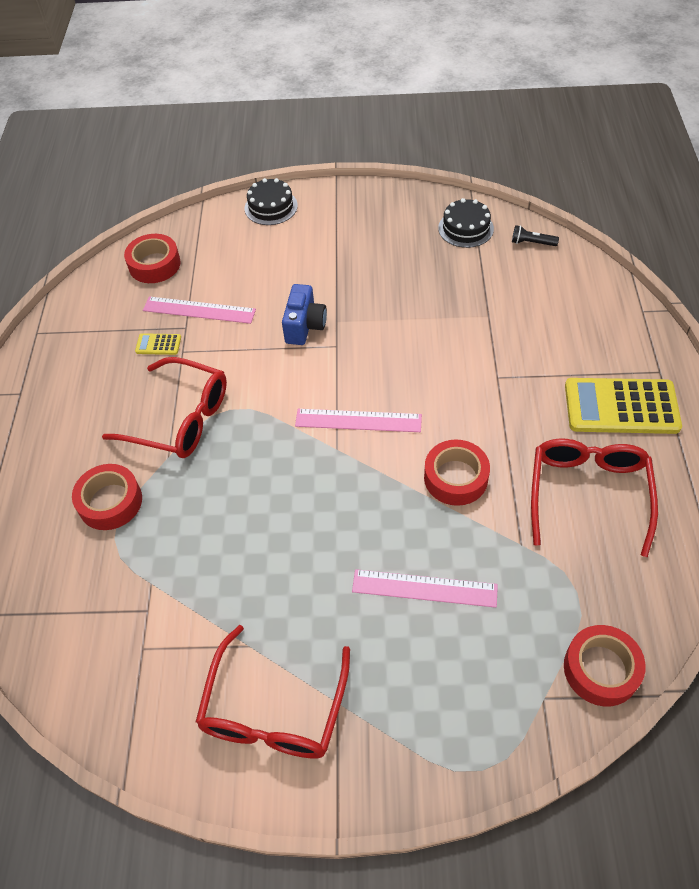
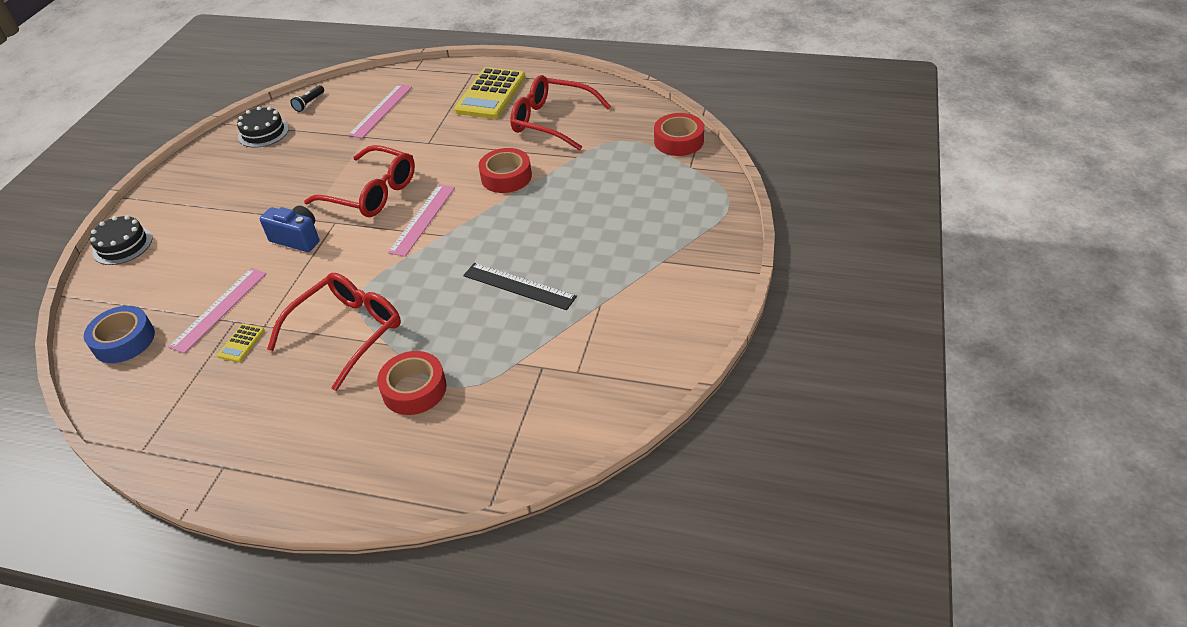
camera: 75 degrees left, 10 degrees down
(154, 264) = (124, 340): red tape -> blue tape
(267, 550) = (519, 286): none -> black ruler
(274, 709) = (658, 295): red glasses -> red glasses (372, 193)
(424, 588) = (590, 206): pink ruler -> pink ruler (381, 110)

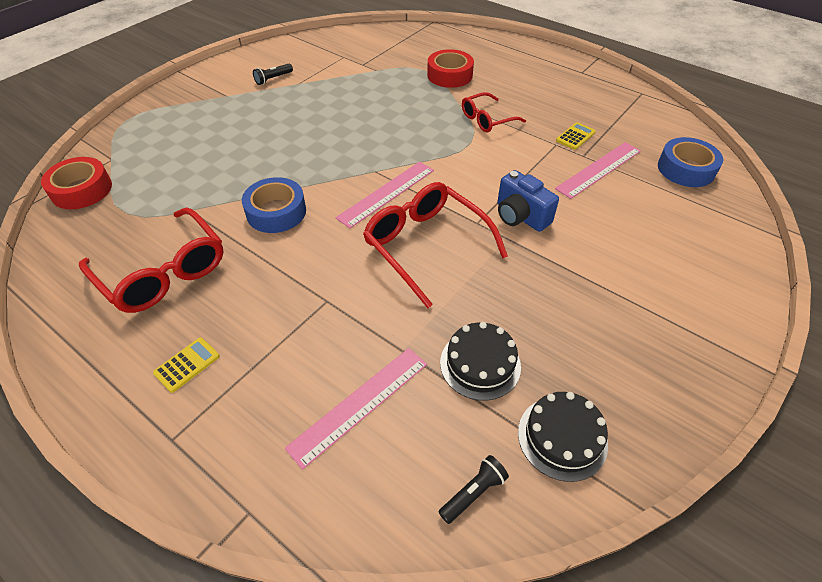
camera: 160 degrees left, 5 degrees up
(122, 245) = (734, 280): black cake -> black cake (480, 364)
(347, 332) = (487, 119): red glasses -> red glasses, size x0.59
(490, 94) = (187, 365): yellow calculator -> yellow calculator, size x0.43
(506, 177) = (276, 212): red tape -> blue tape
(519, 286) = (341, 111): black ruler -> none
(635, 301) = (273, 79): none -> black flashlight

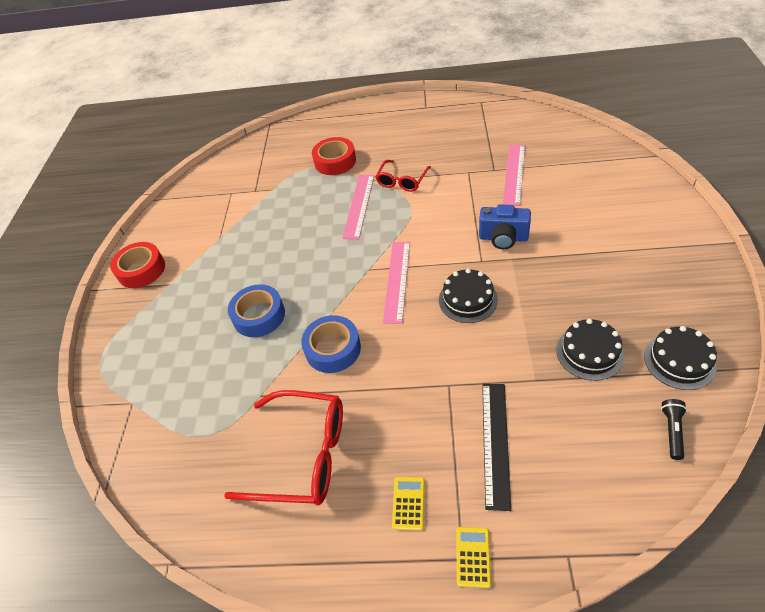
camera: 30 degrees left, 0 degrees up
(81, 190) = (140, 446): red tape -> red tape (141, 270)
(273, 79) = (193, 246): black flashlight -> none
(306, 373) = (495, 443): none -> black ruler
(360, 404) = (551, 434): pink ruler -> pink ruler (359, 205)
(426, 245) = (468, 299): red glasses -> black cake
(575, 136) = (474, 159): yellow calculator -> yellow calculator (473, 557)
(686, 169) = (563, 142): blue tape -> blue tape (259, 316)

